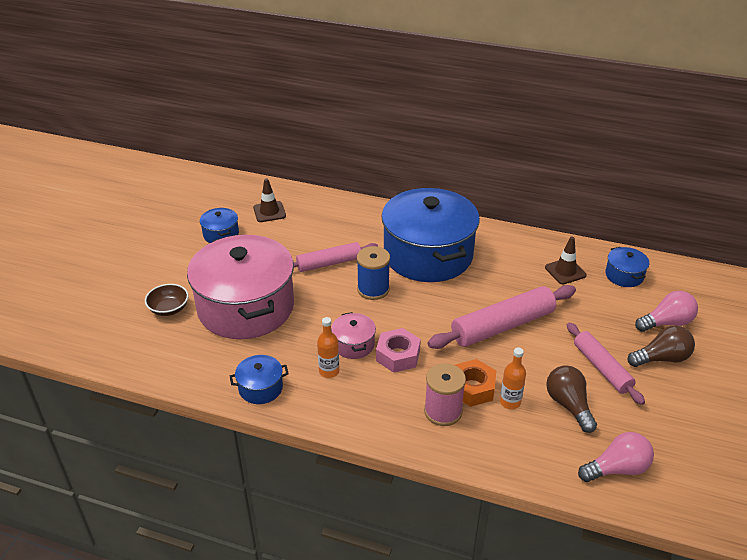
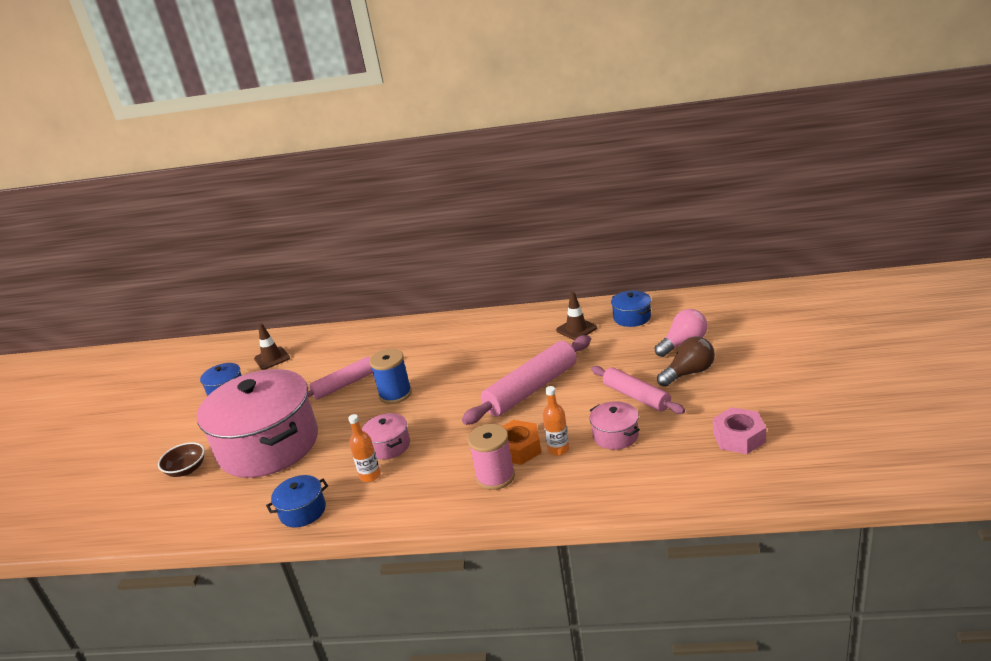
camera: 10 degrees left, 10 degrees down
(398, 355) = (436, 442): pink nut -> pink nut (739, 437)
(428, 255) = (441, 351): blue pot -> none
(568, 405) = (615, 435): brown light bulb -> pink pot
(617, 469) = (678, 474): pink light bulb -> none

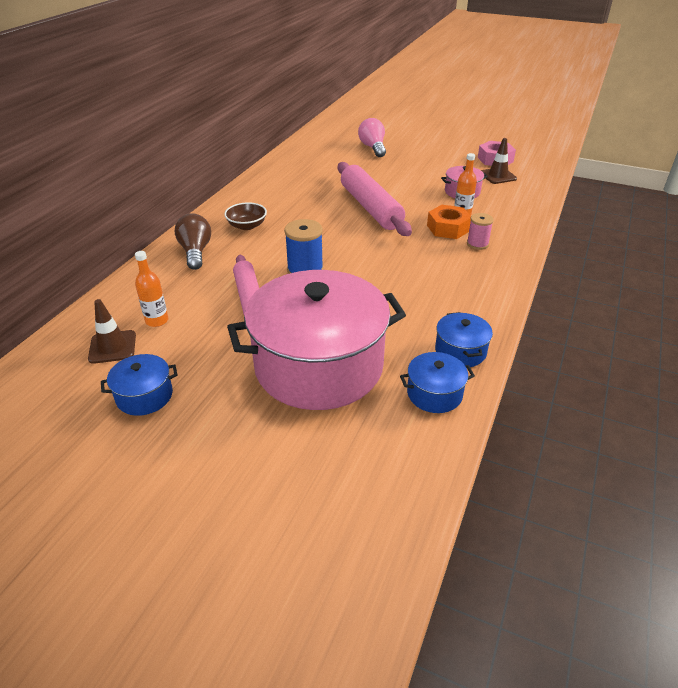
camera: 75 degrees left, 10 degrees up
(186, 469) = (309, 445): brown bowl -> brown bowl (247, 226)
(370, 476) = (431, 303): orange bottle -> orange bottle (157, 321)
(389, 446) = (391, 286): pink pot -> none
(495, 477) = (477, 244): pink spool -> pink spool, size x0.64
(576, 329) = (303, 174): brown traffic cone -> brown traffic cone (498, 176)
(632, 317) = (315, 153): blue pot -> blue pot (434, 394)
(636, 396) = (421, 175): pink rolling pin -> none
(688, 373) = (411, 155): brown light bulb -> brown light bulb (195, 252)

